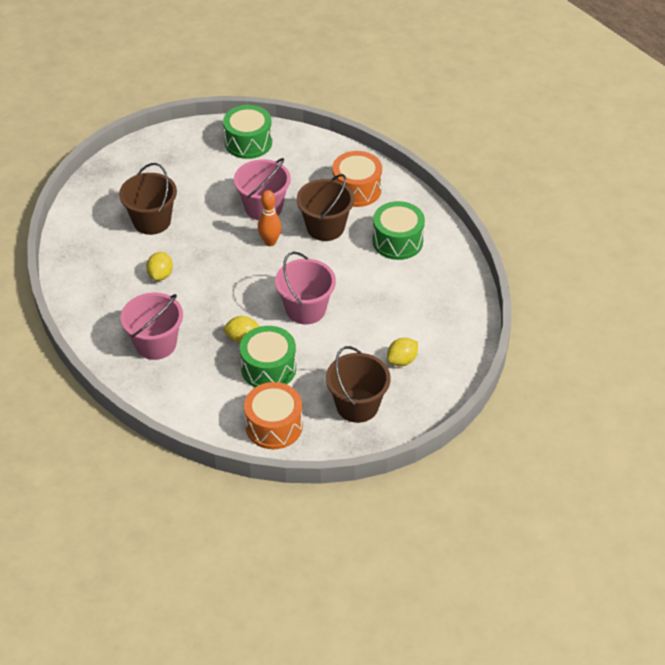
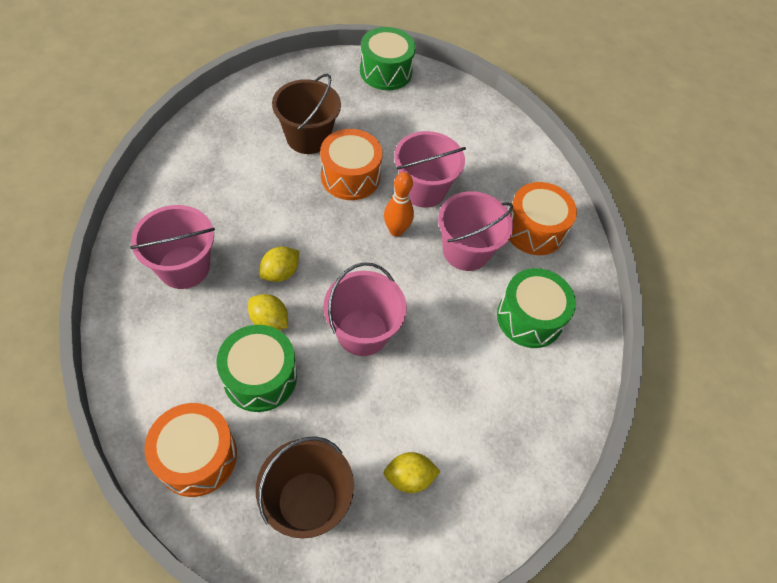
camera: 30 degrees right, 10 degrees up
(160, 275) = (262, 196): yellow lemon -> yellow lemon (280, 273)
(207, 228) = (350, 176): none -> orange drum
(248, 142) = (468, 116): green drum -> green drum (385, 72)
(325, 227) = (466, 251): brown bucket -> pink bucket

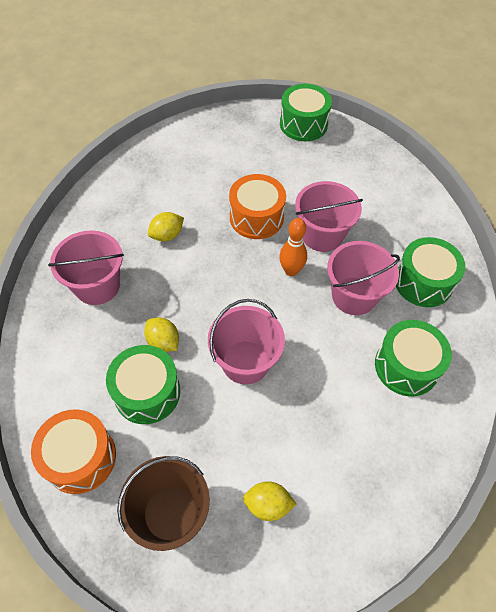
camera: 15 degrees right, 0 degrees up
(280, 273) = (180, 299): yellow lemon -> yellow lemon (167, 235)
(308, 138) = (224, 179): brown bucket -> none
(534, 230) = (423, 282): orange drum -> green drum

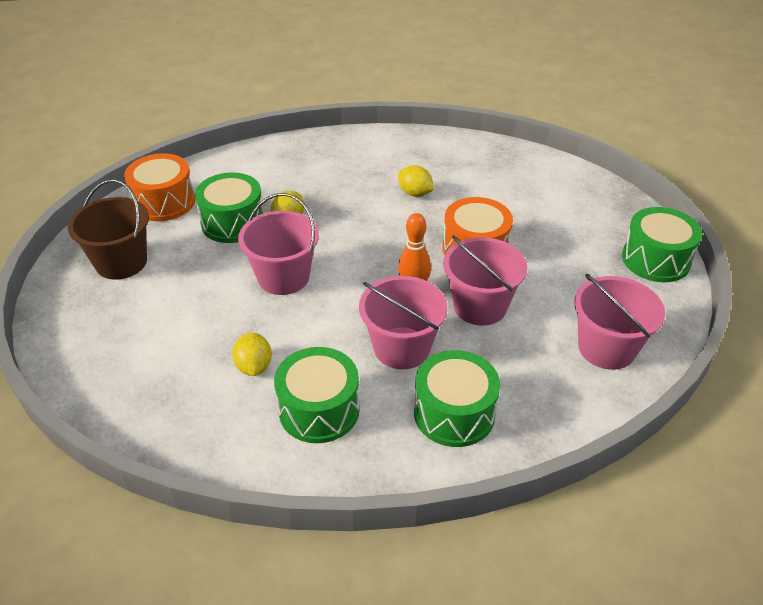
camera: 75 degrees right, 15 degrees down
(97, 286) = (335, 167): pink bucket -> pink bucket (606, 348)
(268, 504) = (135, 321): yellow lemon -> yellow lemon (254, 367)

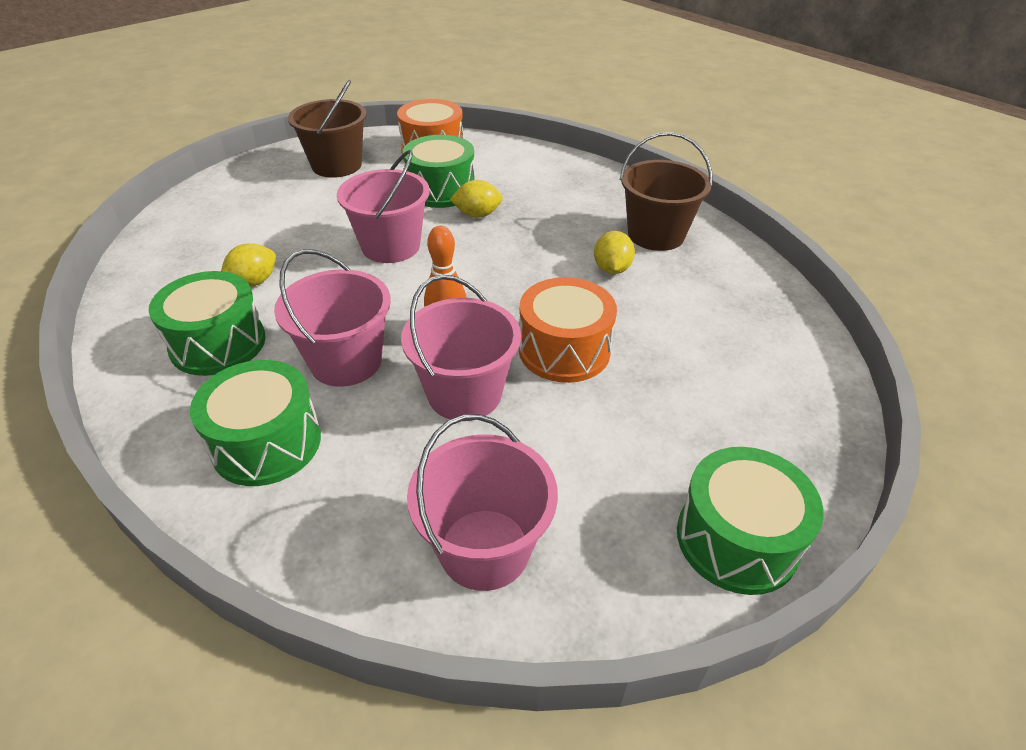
camera: 55 degrees right, 0 degrees up
(397, 159) = (656, 235): none -> brown bucket

